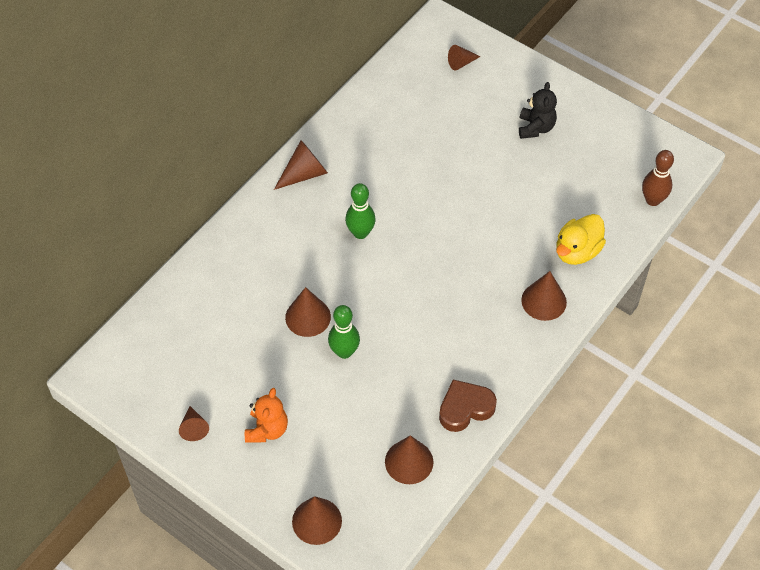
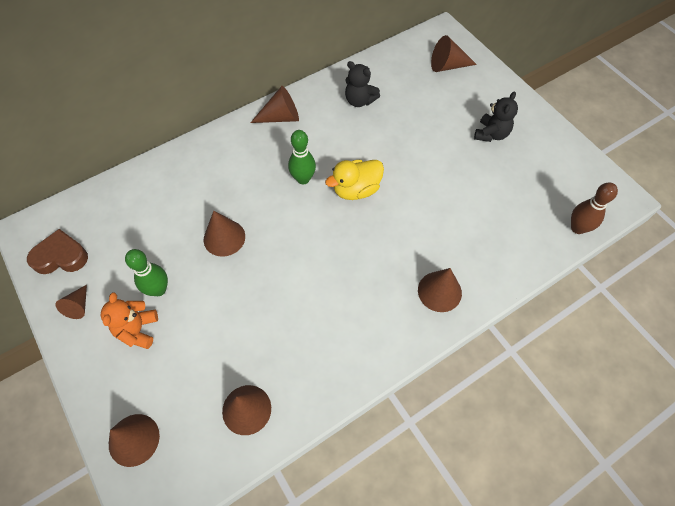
camera: 20 degrees right, 5 degrees up
(267, 429) = (138, 330): orange teddy bear -> orange teddy bear turned 150 degrees clockwise
(344, 352) = (239, 280): green bowling pin -> green bowling pin (159, 289)
(382, 130) = (359, 100): none -> black teddy bear
(461, 63) = (447, 66): brown cone -> brown cone, size x1.58
(465, 408) = (323, 373): brown heart -> brown heart (61, 256)
(577, 251) = (488, 254): yellow duck -> yellow duck (356, 190)

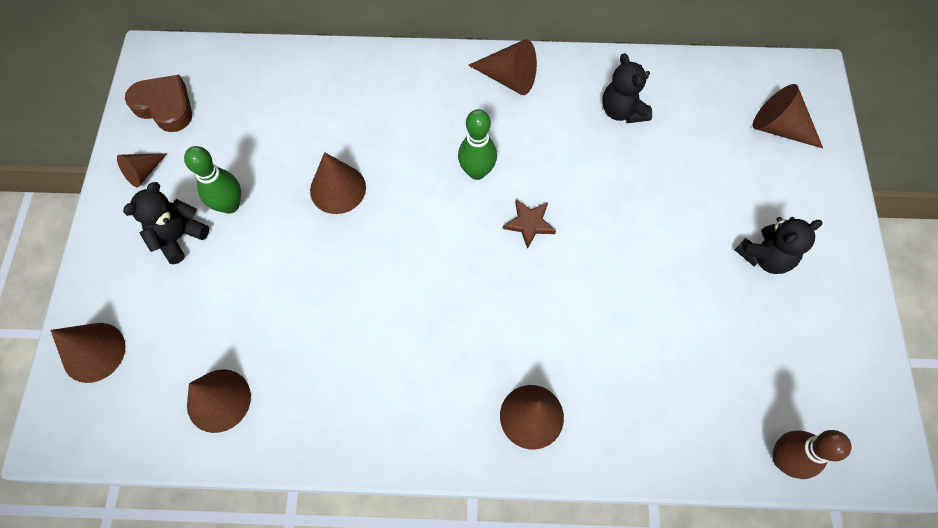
camera: 35 degrees right, 5 degrees up
(138, 330) = (179, 236): orange teddy bear -> black teddy bear
(356, 190) = (529, 223): yellow duck -> brown star

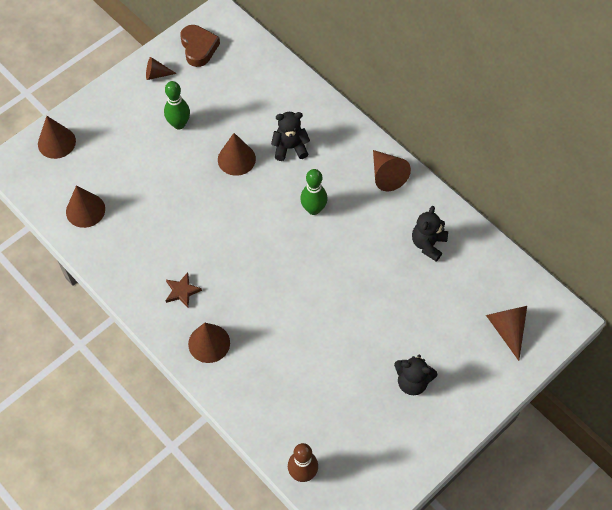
camera: 45 degrees right, 5 degrees down
(179, 236) = (141, 120): black teddy bear -> black teddy bear (290, 148)
(529, 223) = (310, 257): brown star -> brown star (182, 291)

